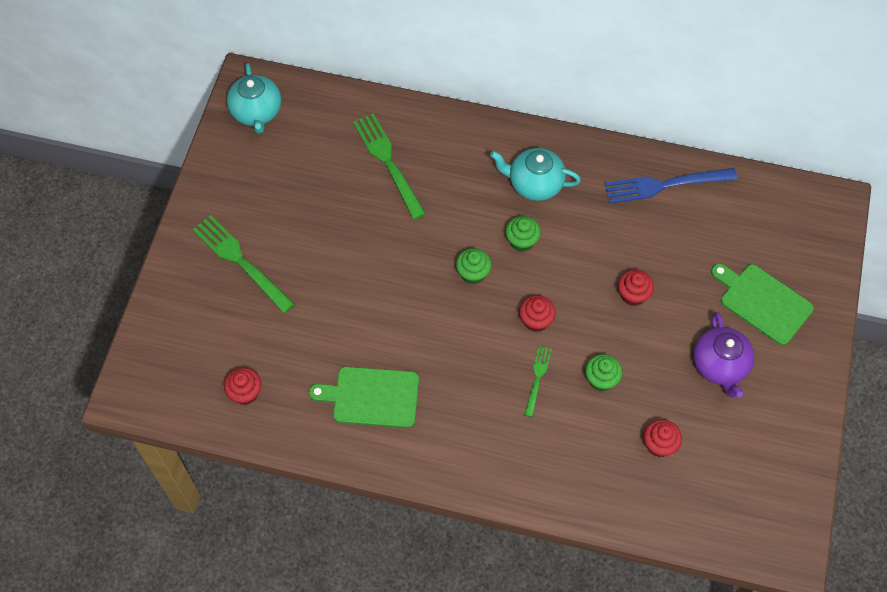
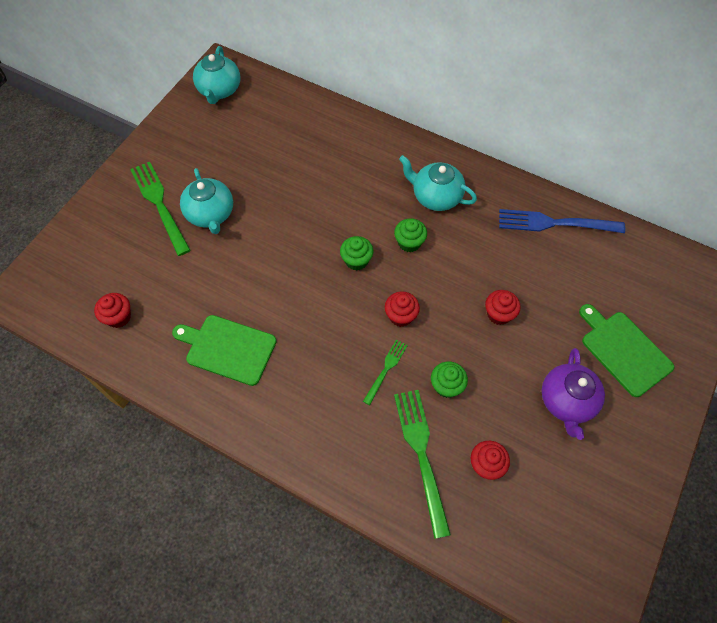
camera: 15 degrees right, 0 degrees up
(301, 259) = (210, 214): none -> turquoise teapot
(388, 162) = (313, 152): green fork -> green fork (421, 454)

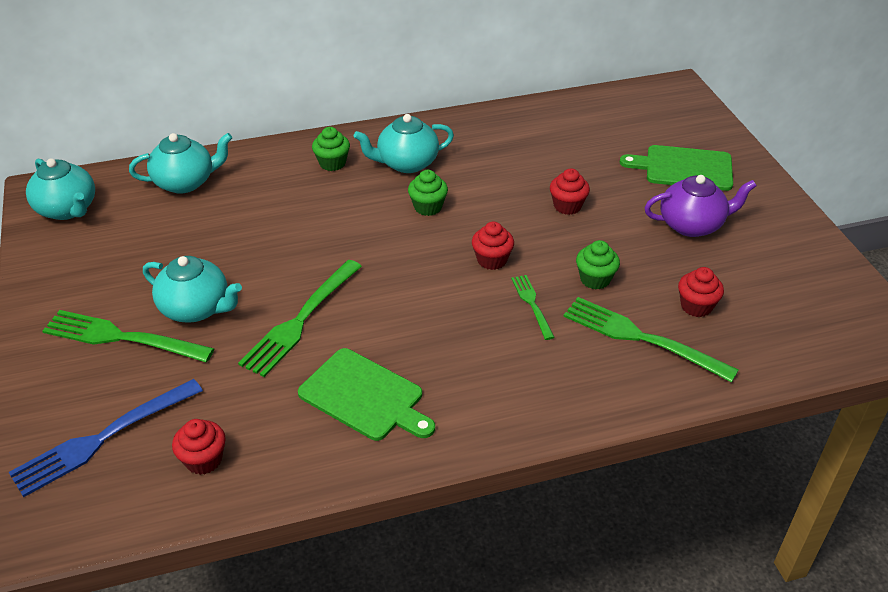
camera: 45 degrees left, 20 degrees down
(228, 349) = (365, 396): green cutting board -> green cutting board turned 120 degrees counterclockwise
(251, 268) = (301, 320): none -> green fork
(296, 115) = (185, 182): none -> turquoise teapot
(356, 260) = (398, 249): green cupcake -> green cupcake (332, 163)
(555, 223) = (527, 124): blue fork -> blue fork (103, 438)
(566, 401) = (692, 225): purple teapot -> purple teapot turned 60 degrees counterclockwise

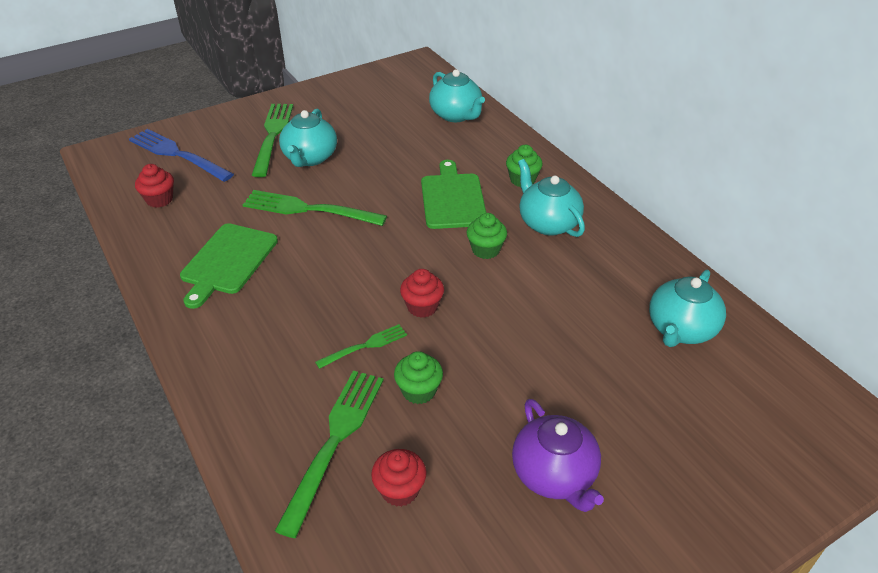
camera: 75 degrees right, 0 degrees up
(67, 209) = (400, 77): turquoise teapot -> turquoise teapot (680, 329)
(567, 206) = (536, 352): red cupcake -> none
(684, 168) = (674, 458): green cutting board -> green cutting board (452, 199)

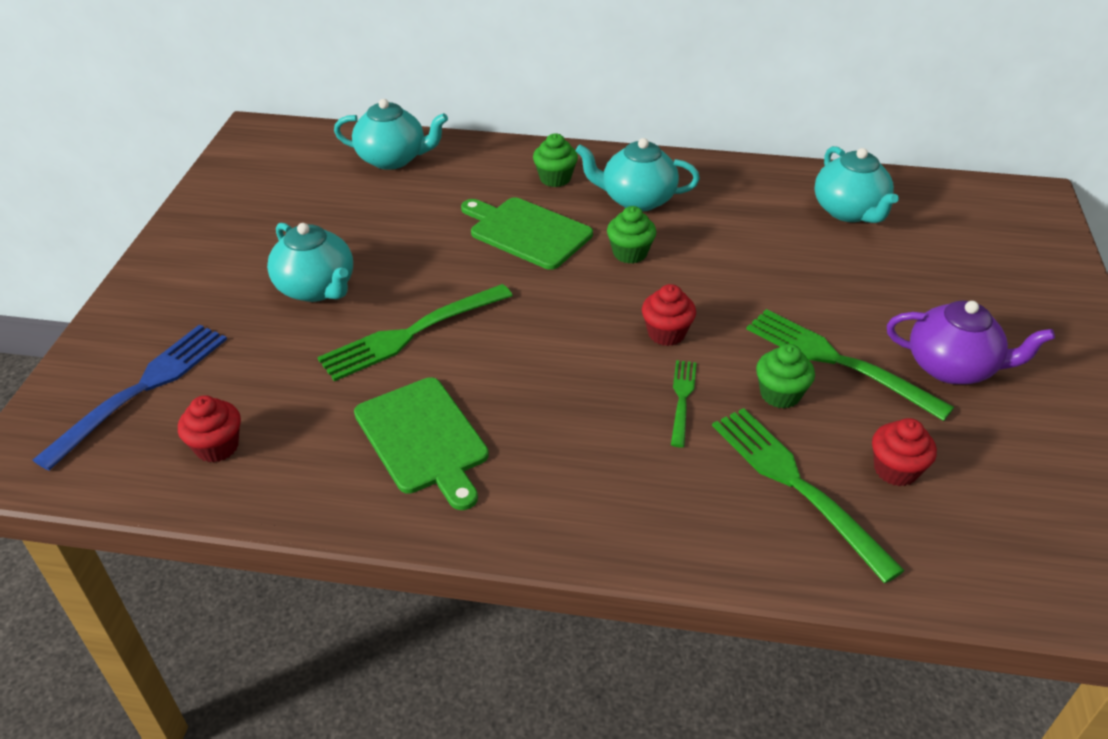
camera: 50 degrees left, 0 degrees up
(178, 154) = (141, 389): blue fork -> blue fork turned 135 degrees clockwise
(272, 136) = (228, 295): green fork -> green fork (838, 361)

